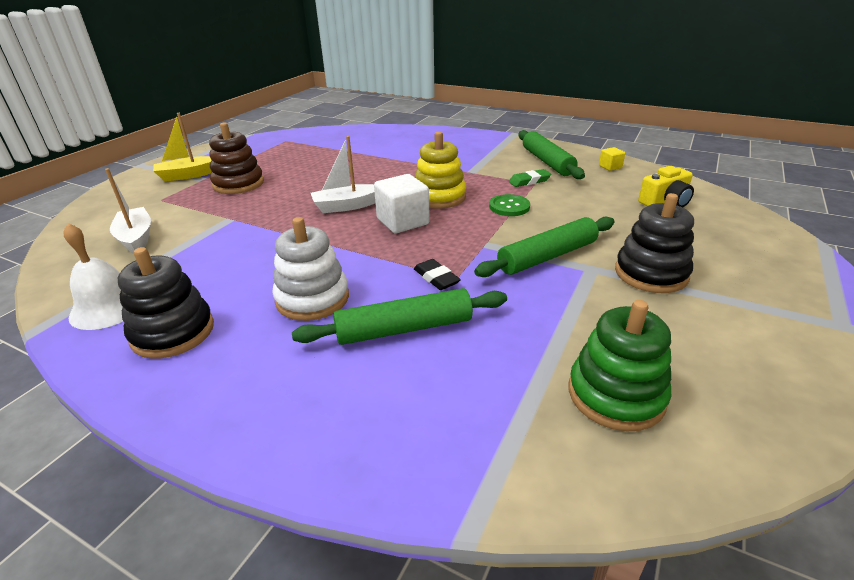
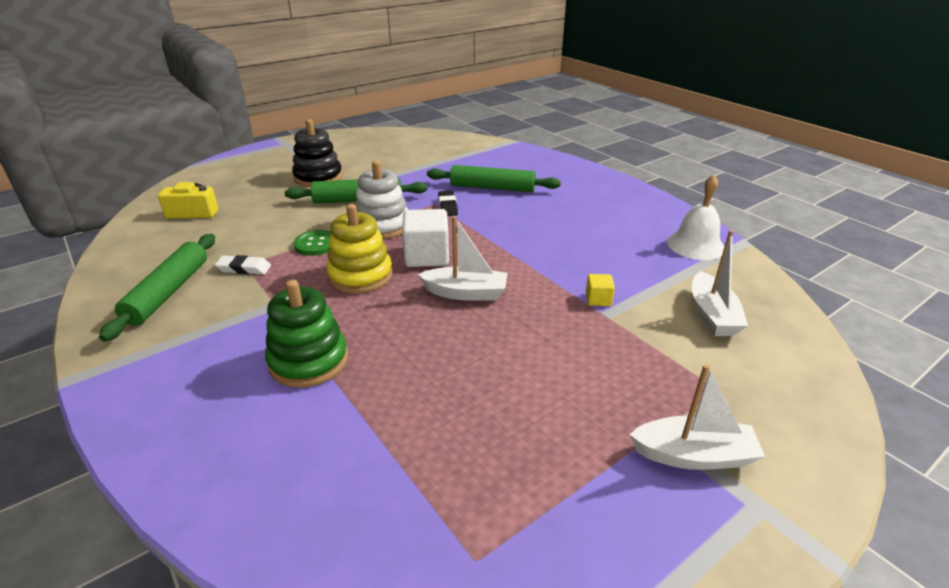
camera: 155 degrees left, 0 degrees up
(173, 332) = (637, 218): black stacking toy -> none
(188, 175) = (693, 455): yellow boat -> white boat
(238, 184) = (596, 389): brown stacking toy -> none
(312, 298) = (540, 215): white stacking toy -> white stacking toy (382, 226)
(529, 181) = (244, 268): green eraser -> white eraser
(610, 167) = (133, 262): yellow cube -> yellow cube (598, 299)
(616, 395) = (423, 150): green stacking toy -> green stacking toy (309, 361)

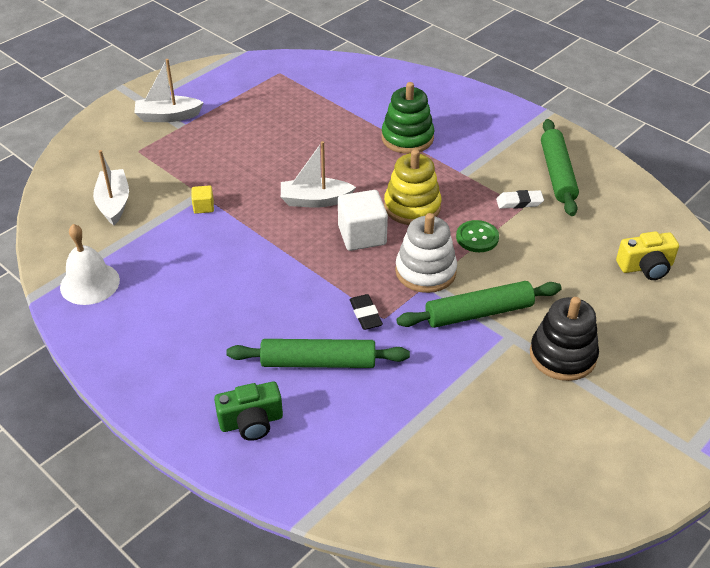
camera: 170 degrees right, 10 degrees up
(542, 169) = (251, 422): none -> green camera

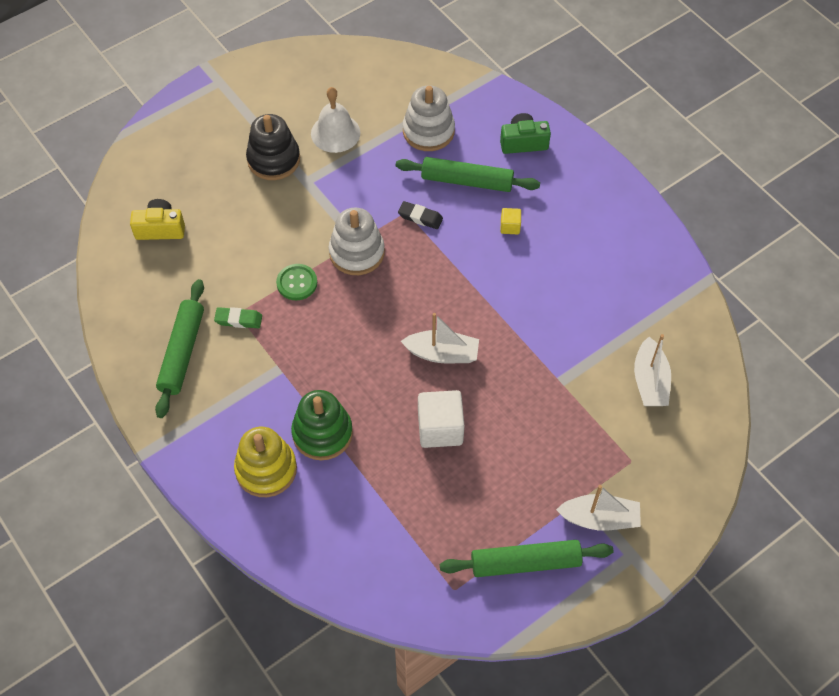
camera: 170 degrees left, 15 degrees up
(90, 283) = (661, 284): white bell -> white bell (335, 133)
(203, 207) = (557, 362): yellow cube -> yellow cube (510, 226)
(362, 235) = (404, 301): white cube -> white cube (440, 428)
(365, 315) = (420, 217): black eraser -> black eraser turned 60 degrees counterclockwise
(380, 419) = (428, 131): none -> white stacking toy
(412, 207) = (347, 330): yellow stacking toy -> yellow stacking toy (266, 469)
(478, 313) = (325, 205): green rolling pin -> green rolling pin (525, 563)
(519, 202) = (238, 320): white eraser -> green eraser

